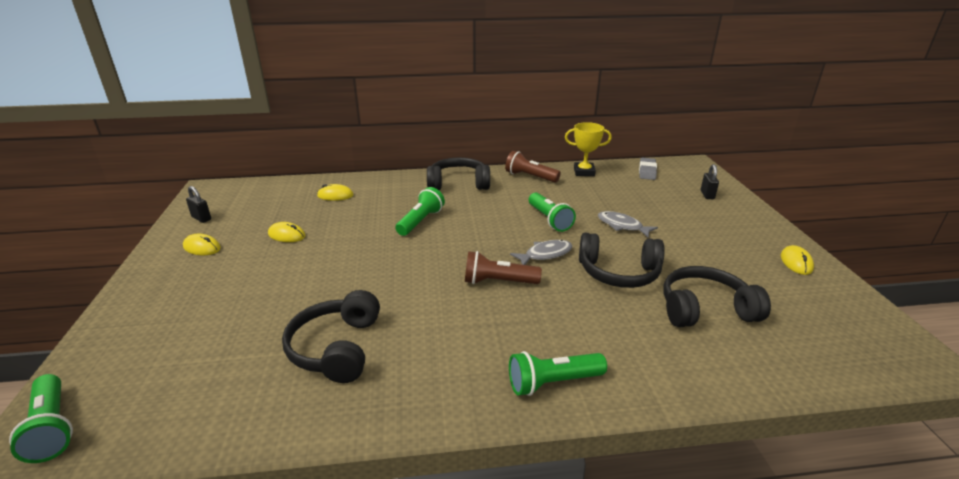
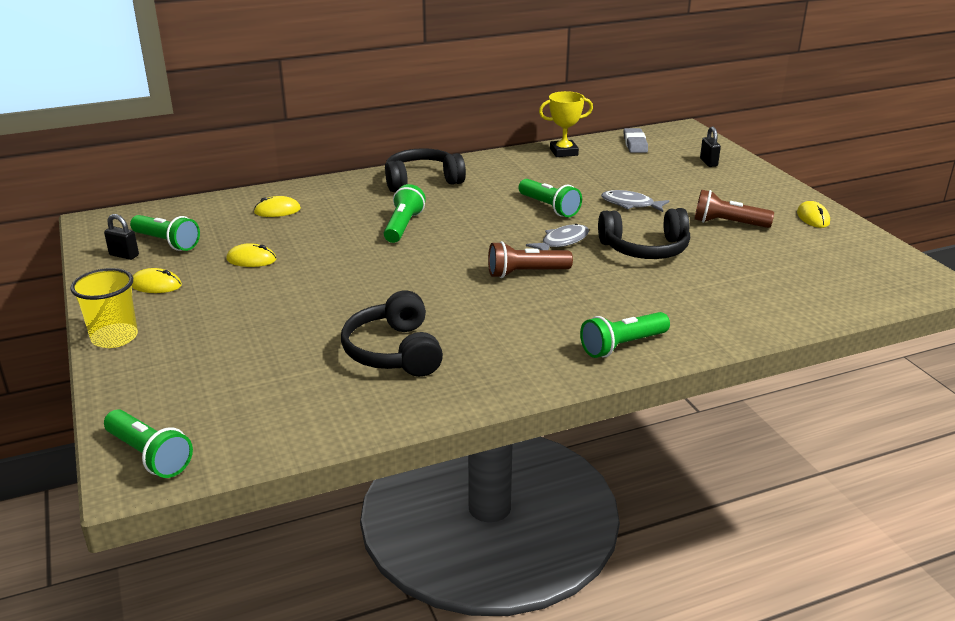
camera: 15 degrees left, 0 degrees up
(133, 292) = (114, 337): none -> yellow cup
(239, 212) = (167, 242): none -> green flashlight
(530, 177) = (503, 164): brown flashlight -> brown flashlight (728, 223)
(705, 309) = (739, 269): black headphones -> none

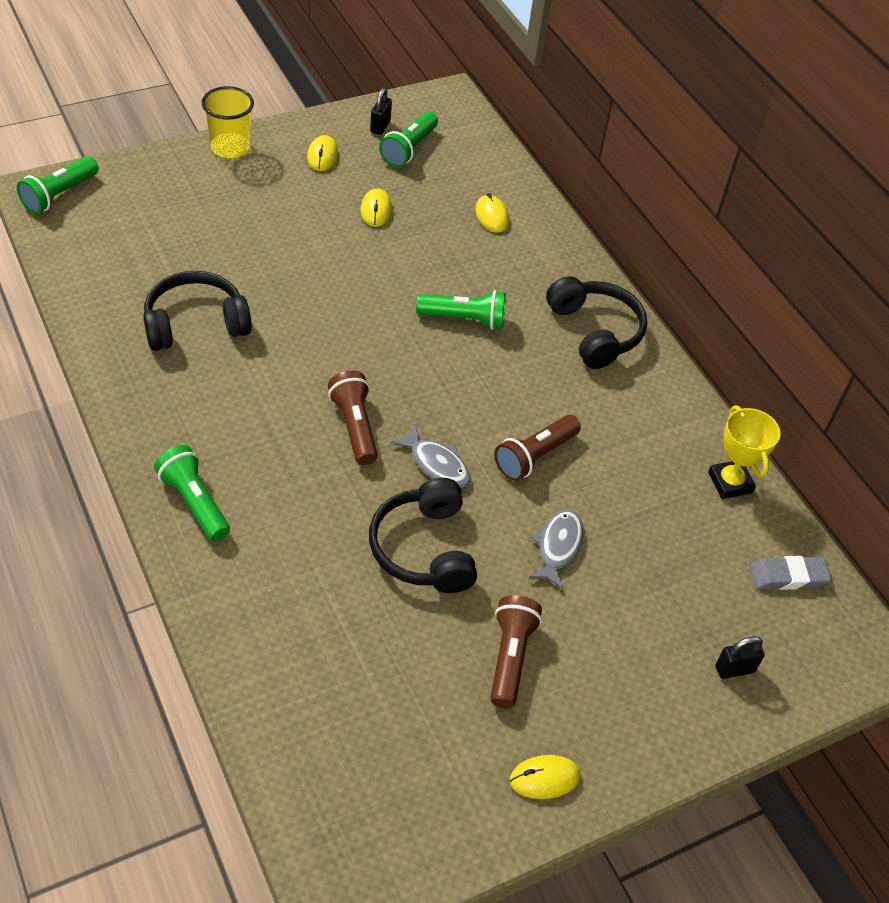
camera: 80 degrees right, 20 degrees up
(549, 207) = (535, 456): green flashlight -> brown flashlight

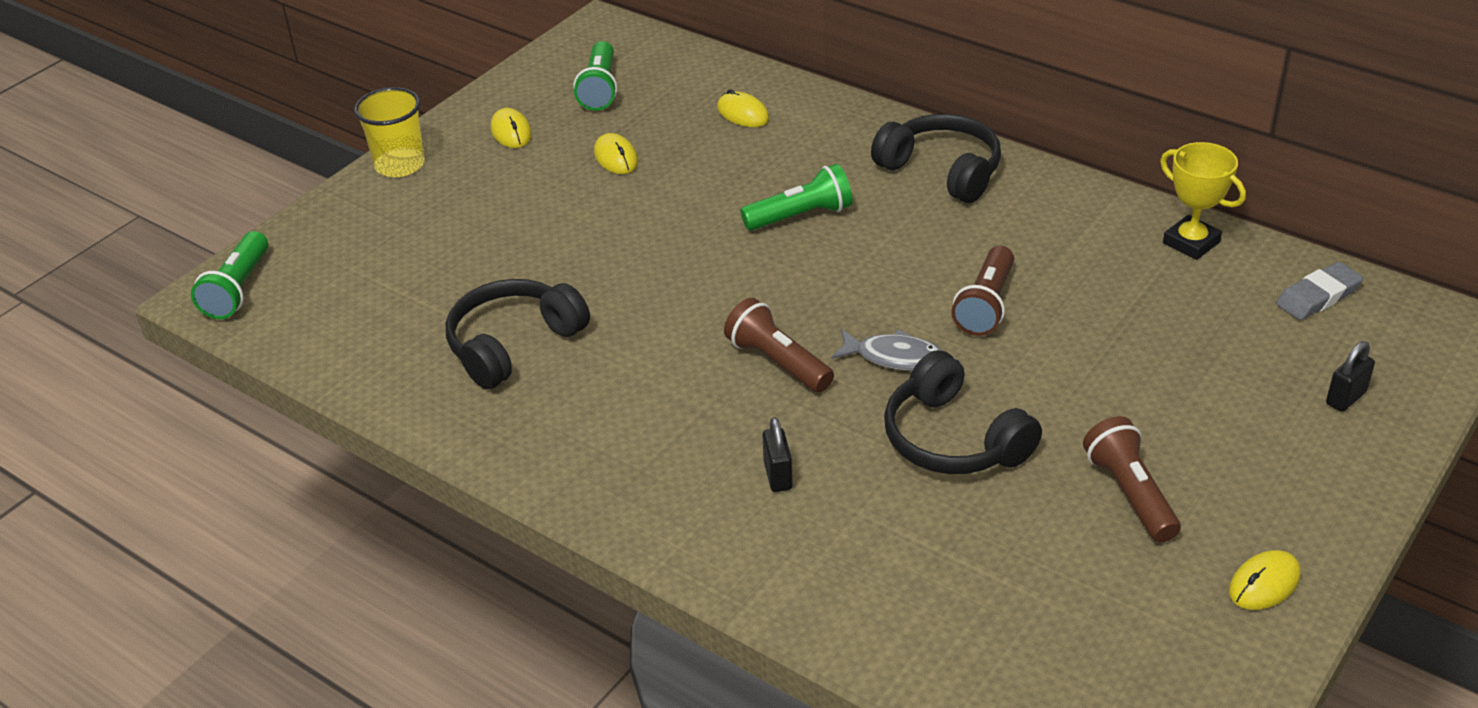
camera: 20 degrees left, 10 degrees down
(194, 502) = (670, 513): green flashlight -> none
(380, 126) = (550, 81): black padlock -> black padlock (778, 476)
(558, 546) = (1083, 374): grey fish -> none

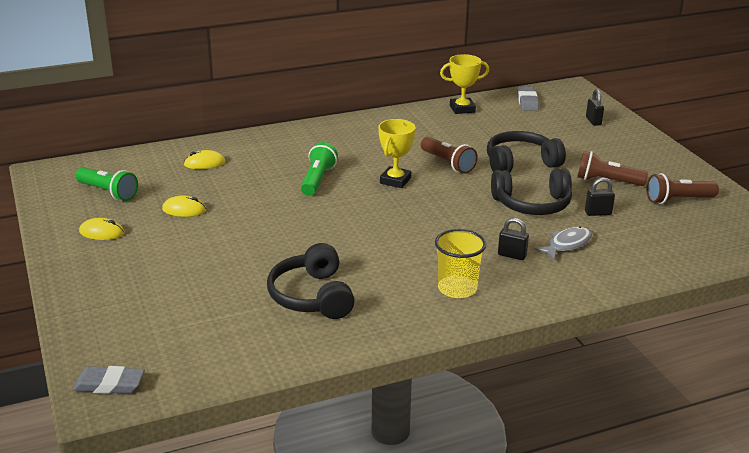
camera: 60 degrees left, 10 degrees down
(238, 289) = (109, 384): green flashlight -> grey eraser
(400, 165) = (70, 280): yellow cup -> yellow cup (457, 288)
(777, 362) = (426, 226): brown flashlight -> brown flashlight (678, 200)
(875, 280) = (395, 180): none -> yellow trophy
(895, 357) = (459, 196): grey fish -> grey fish (567, 244)
(942, 171) = (333, 136): black headphones -> black headphones (520, 163)
(1004, 521) = (598, 213): none -> black padlock
(1264, 583) = (683, 176): yellow mouse -> none

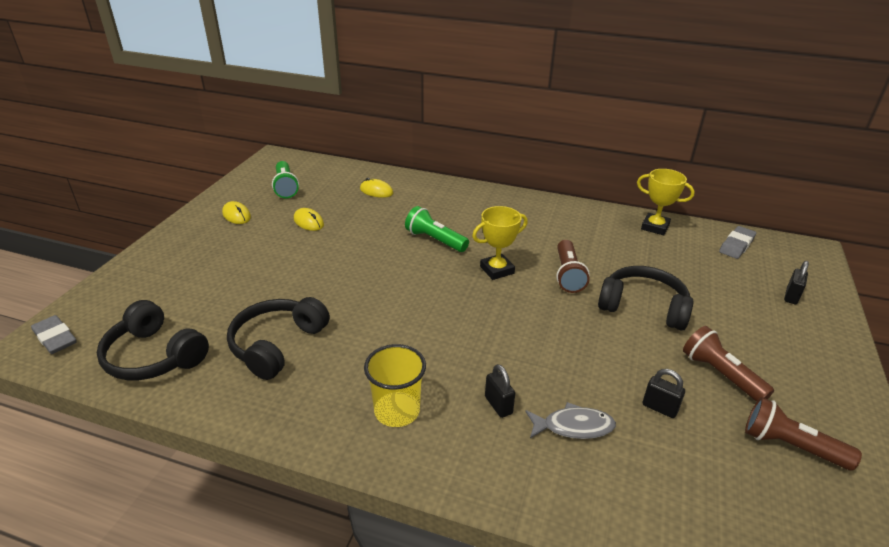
camera: 40 degrees right, 5 degrees up
(317, 180) = (435, 240): green flashlight -> green flashlight turned 105 degrees counterclockwise
(532, 204) = (596, 359): black headphones -> black headphones (154, 356)

